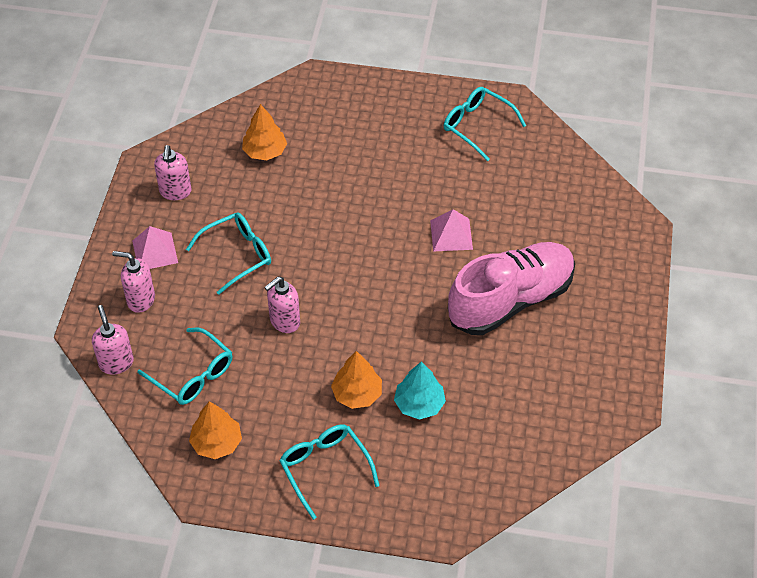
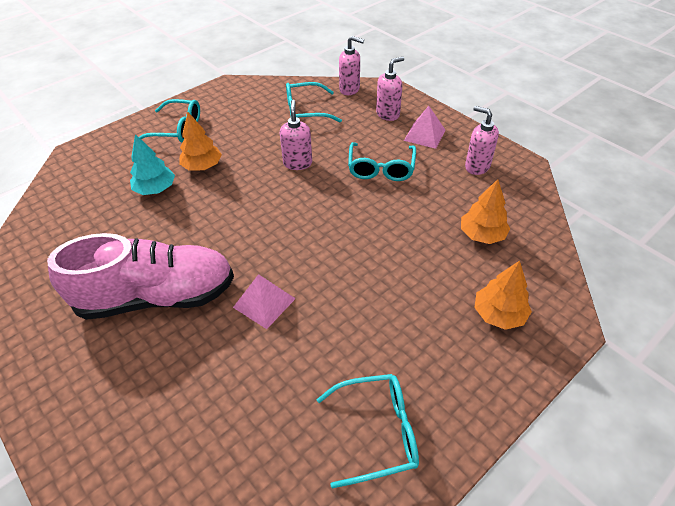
camera: 130 degrees right, 5 degrees down
(216, 443) = (249, 101): orange tree -> orange tree (499, 314)
(510, 300) = (157, 296): pink shoe -> pink shoe turned 105 degrees counterclockwise

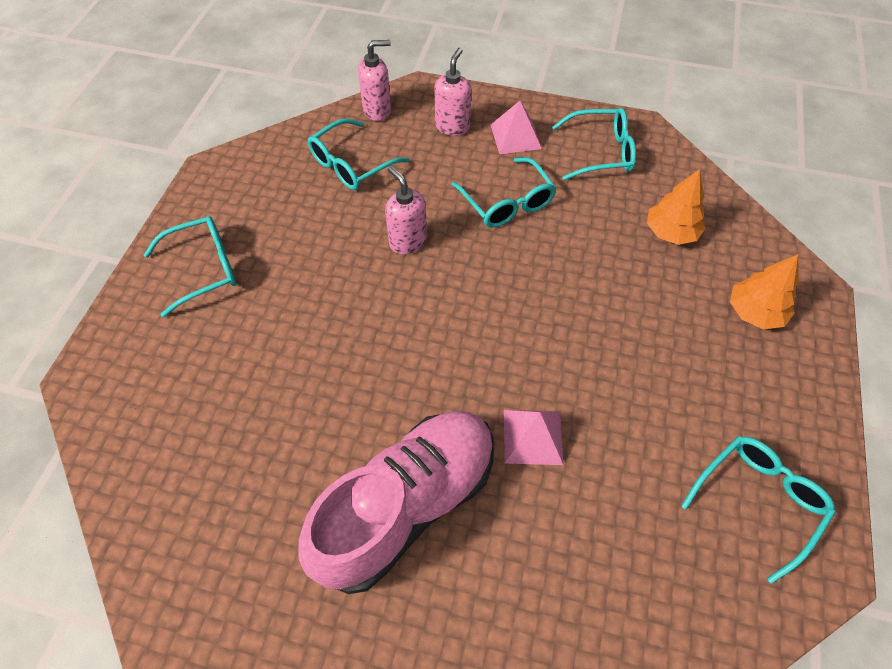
camera: 35 degrees left, 10 degrees up
(155, 189) = (261, 369): turquoise tree -> none
(202, 166) = (292, 305): orange tree -> none
(477, 166) = (600, 152): pink soap dispenser -> turquoise glasses

